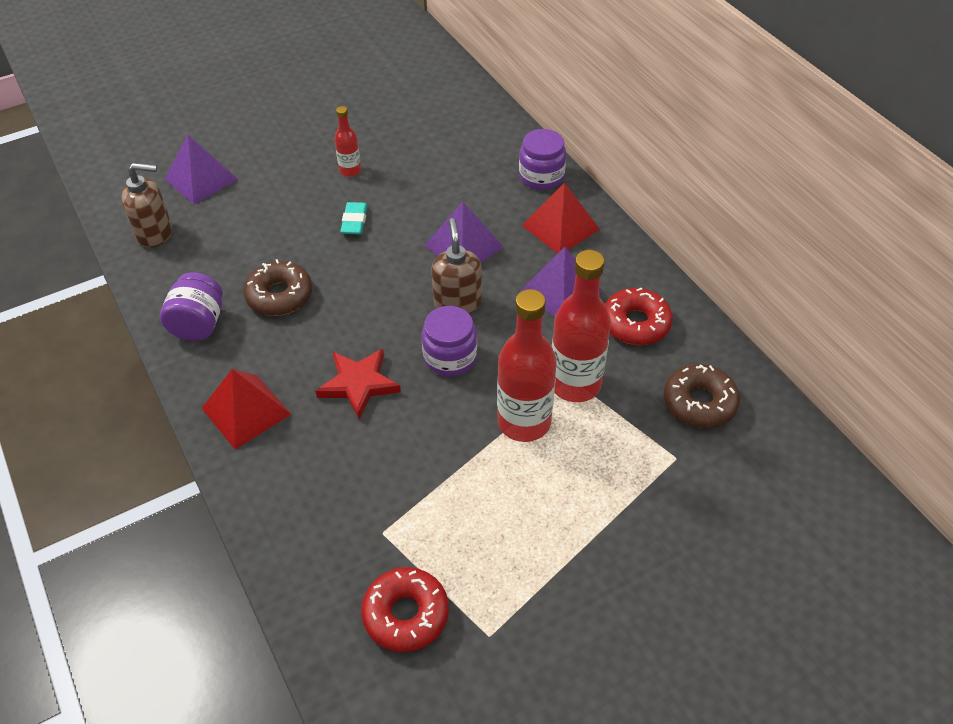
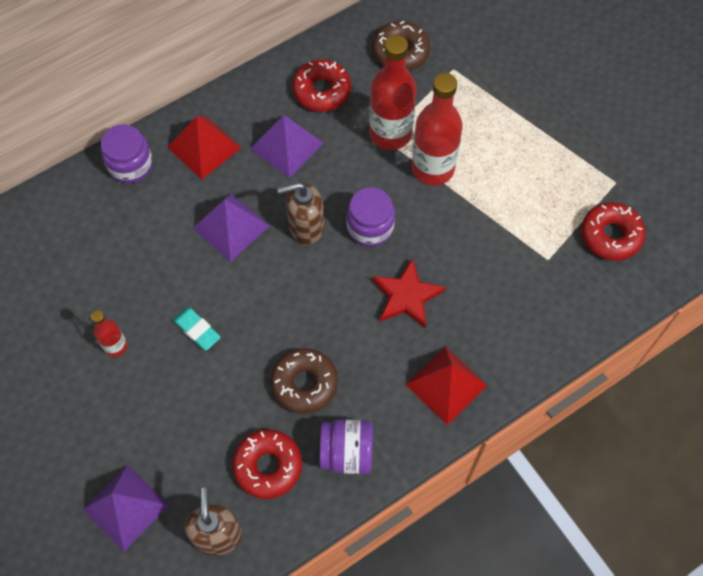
camera: 95 degrees left, 15 degrees up
(205, 267) = (268, 466): none -> red donut
(354, 221) = (197, 330): turquoise eraser -> turquoise eraser turned 45 degrees clockwise

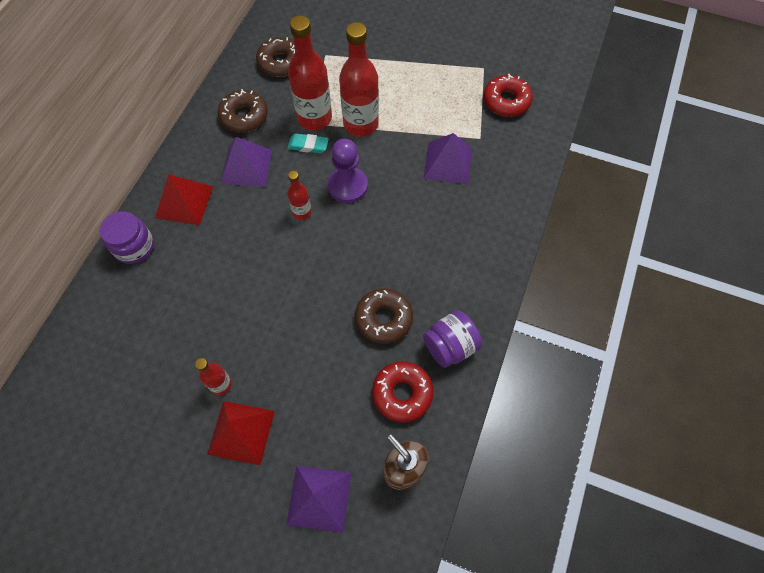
camera: 35 degrees left, 0 degrees up
(197, 330) = (276, 332): turquoise eraser -> turquoise eraser (308, 145)
(231, 227) = (247, 244): purple pyramid -> purple pyramid (448, 163)
(305, 226) = (302, 212): brown soap dispenser -> red bottle
(322, 91) = (244, 116): red donut -> brown donut
(370, 227) = (348, 186): purple jar -> purple pawn
(407, 296) = (408, 216): red star -> none
(446, 385) = (479, 257): red pyramid -> red pyramid (241, 432)

